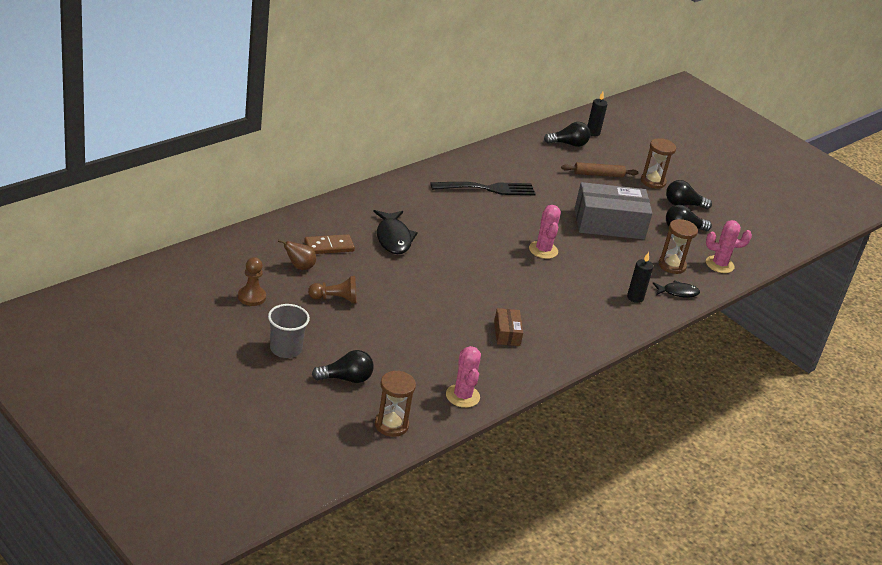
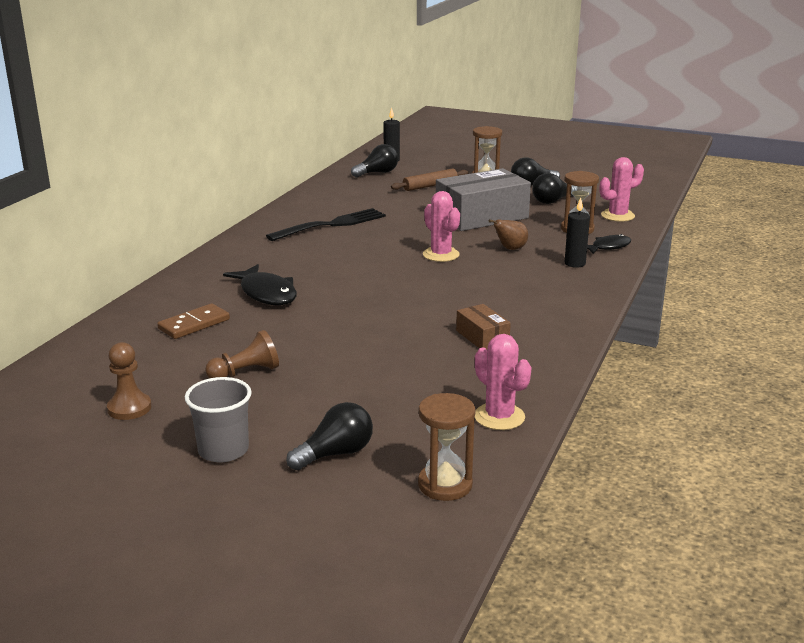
camera: 20 degrees left, 10 degrees down
(299, 267) = (171, 355): brown pear -> brown pear (510, 249)

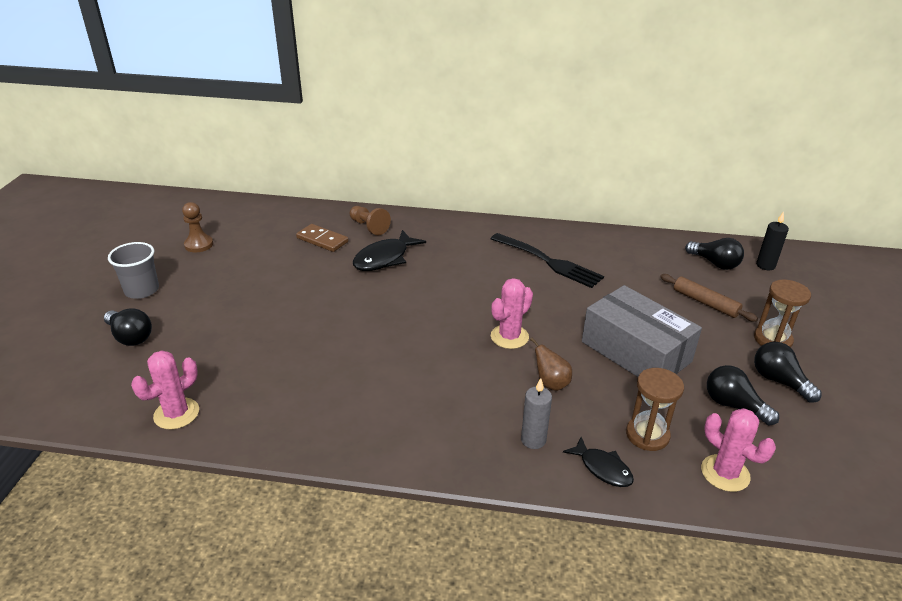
camera: 75 degrees right, 10 degrees up
(245, 373) = (248, 276): brown pawn -> brown pawn (369, 227)
(445, 485) = (78, 395): brown hourglass -> none
(482, 337) = (326, 387): brown box -> none
(575, 263) = (533, 440): black candle -> grey candle

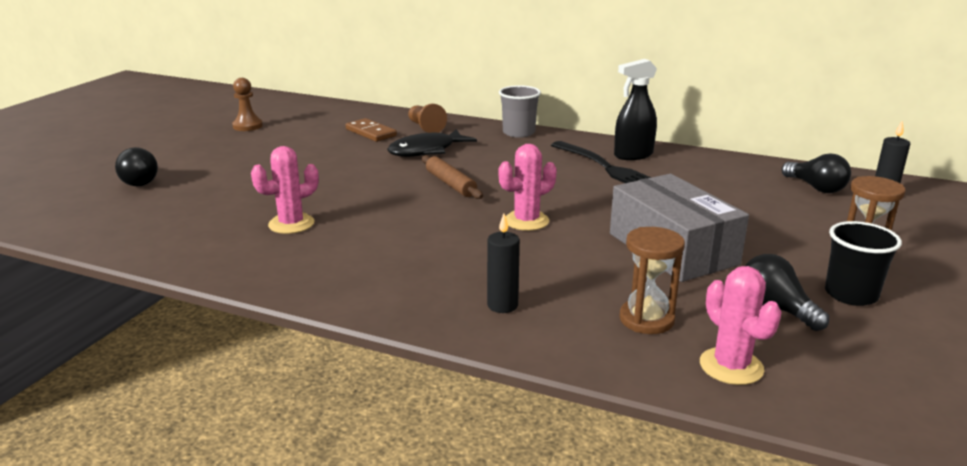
camera: 15 degrees right, 10 degrees down
(142, 290) = (172, 151): grey cup -> grey cup (518, 133)
(176, 414) = (139, 238): pink cactus -> pink cactus (291, 224)
(533, 440) = (502, 305): grey candle -> black candle
(551, 383) = (552, 262): brown pear -> none
(561, 242) = (633, 155): none -> black spray bottle
(602, 468) = (572, 340): black fish -> none
(705, 303) = (785, 218): brown rolling pin -> brown rolling pin (451, 184)
(779, 381) = (851, 294): black light bulb -> black cup

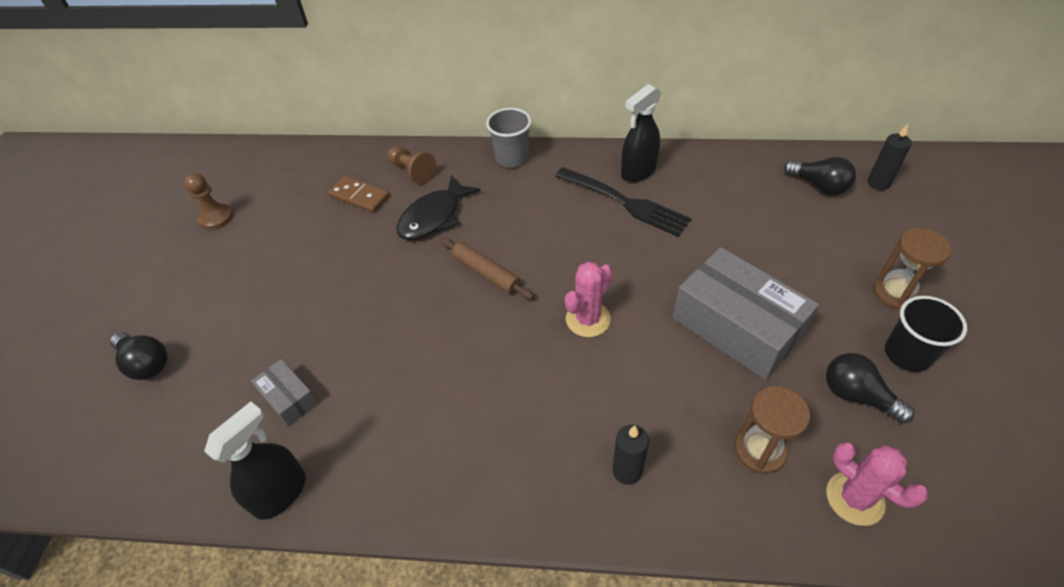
camera: 15 degrees left, 25 degrees up
(188, 258) = (281, 493): none -> black spray bottle
(233, 216) = (289, 398): none -> grey box
(291, 224) = (358, 395): pink cactus -> none

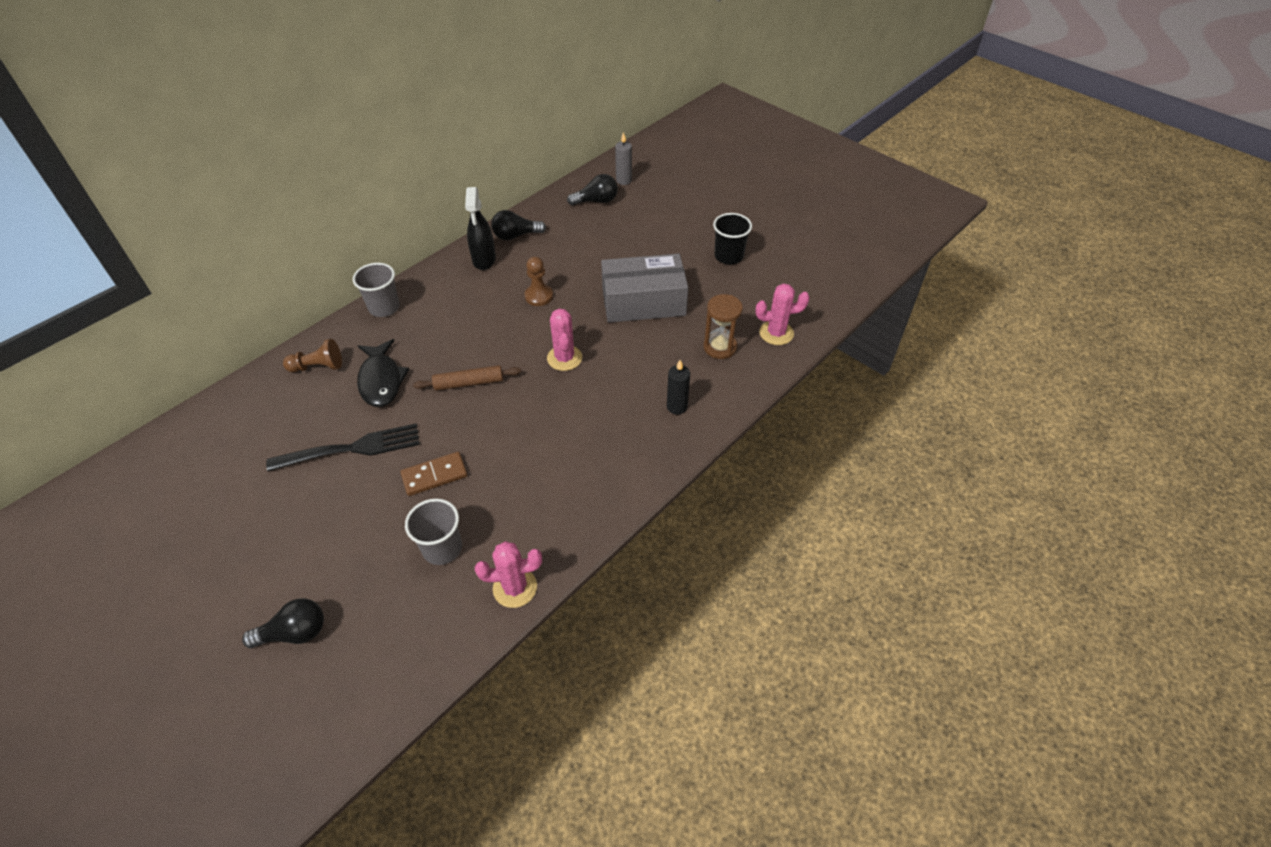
camera: 55 degrees left, 0 degrees up
(216, 218) = (186, 516): brown pawn -> brown pawn (539, 296)
(281, 493) = (515, 588): black spray bottle -> pink cactus
(289, 398) = (442, 548): grey box -> grey cup
(359, 196) = (299, 411): brown domino -> brown domino (434, 475)
(624, 202) = (499, 283): black fork -> black fork (351, 449)
(857, 396) = (730, 291): black light bulb -> black light bulb (516, 235)
(878, 183) = (624, 180): black candle -> grey candle
(895, 293) = (693, 231): brown hourglass -> none

